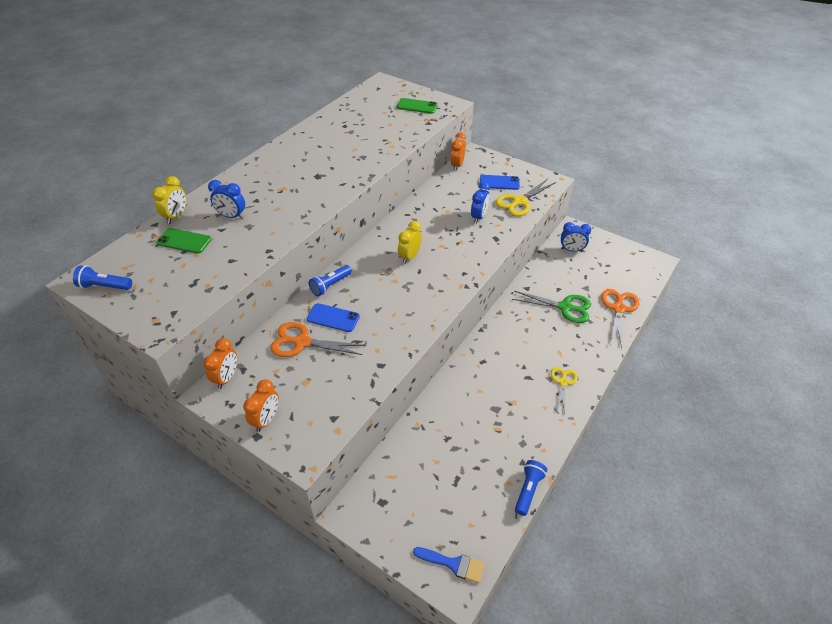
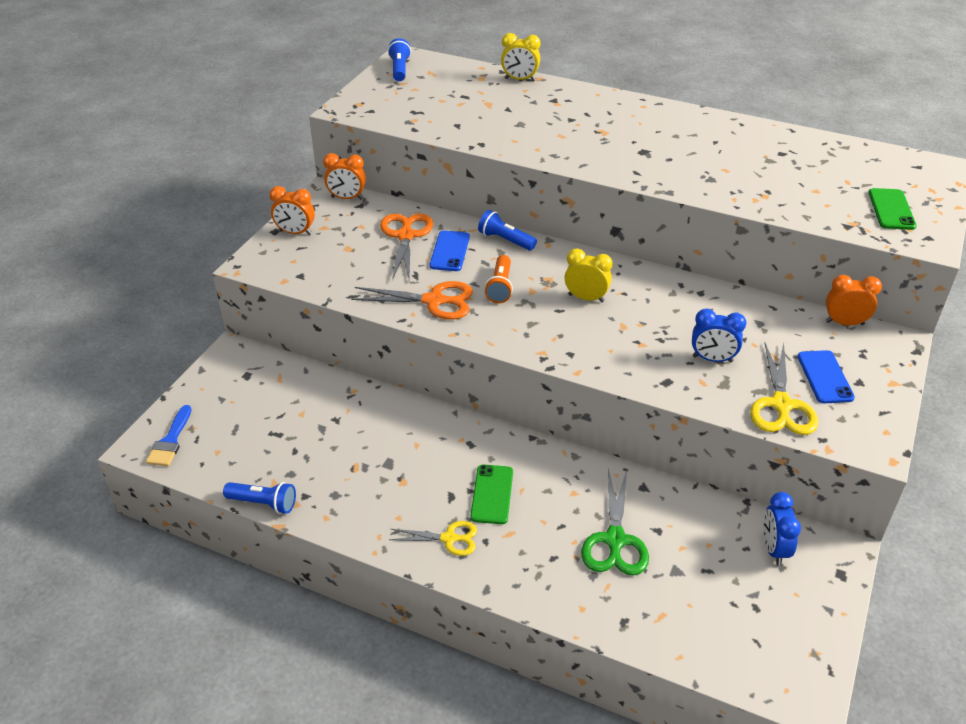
camera: 80 degrees right, 5 degrees down
(184, 241) = (480, 93): green phone -> green phone (492, 494)
(232, 216) = (533, 110): blue clock -> none
(386, 296) = (500, 287): none -> orange flashlight
(519, 202) = (781, 405): yellow scissors -> yellow scissors turned 120 degrees counterclockwise
(618, 308) = (639, 620): orange scissors -> orange scissors (434, 301)

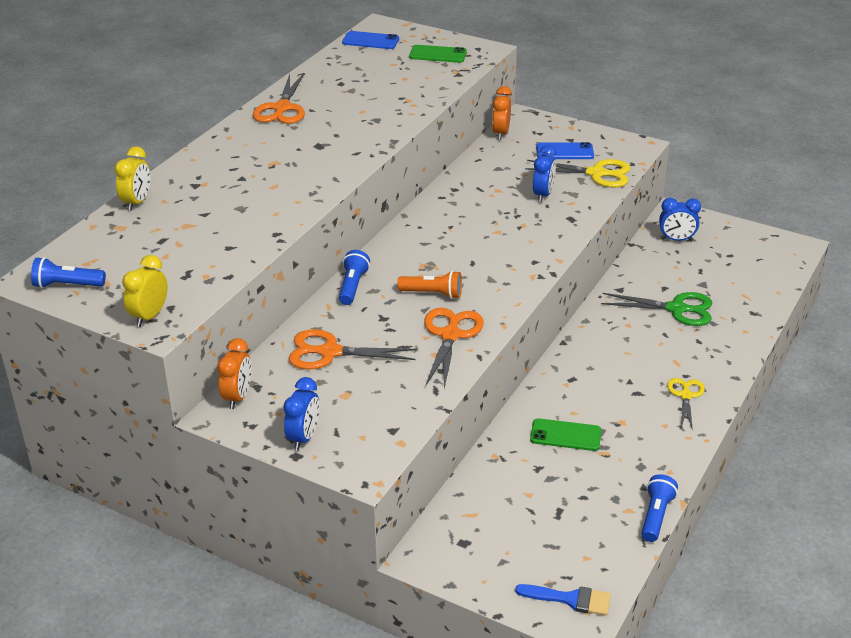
camera: 85 degrees left, 5 degrees down
(295, 233) = (304, 437): orange clock -> blue clock
(450, 251) = (365, 323): blue phone -> blue phone (370, 41)
(492, 494) = (633, 369): green phone -> green phone (565, 435)
(505, 240) = (353, 286): blue flashlight -> blue flashlight turned 150 degrees clockwise
(586, 298) = (455, 247): yellow clock -> yellow clock (149, 316)
(710, 126) = (282, 108): none -> orange scissors

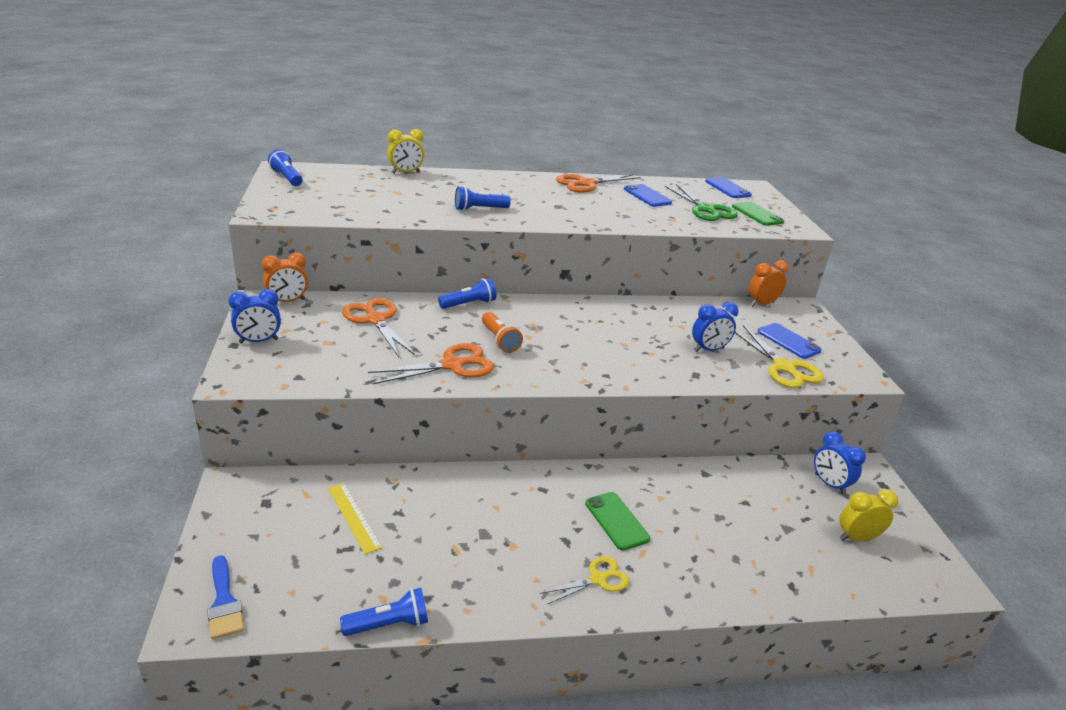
camera: 50 degrees right, 5 degrees down
(149, 316) = (273, 208): yellow clock -> yellow clock (857, 538)
(282, 192) = (479, 209): none -> blue flashlight
(344, 89) = (647, 196): none -> blue phone
(523, 496) = (353, 517): none -> yellow ruler
(565, 435) = (459, 514): green phone -> green phone (616, 521)
(677, 309) = (725, 523): green scissors -> green scissors (706, 209)

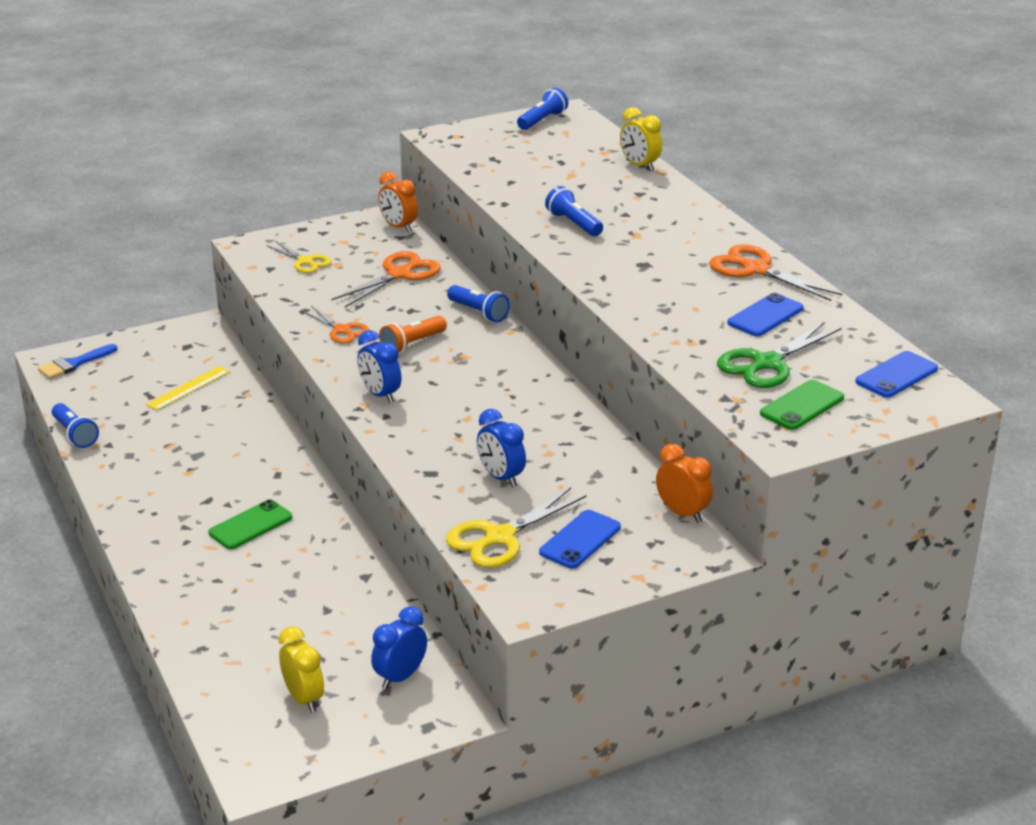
camera: 75 degrees right, 0 degrees up
(259, 341) = (316, 236): blue clock -> blue clock (380, 395)
(452, 365) = (342, 330): orange scissors -> orange scissors, size x0.64
(598, 579) = (163, 525): yellow scissors -> yellow scissors (305, 261)

